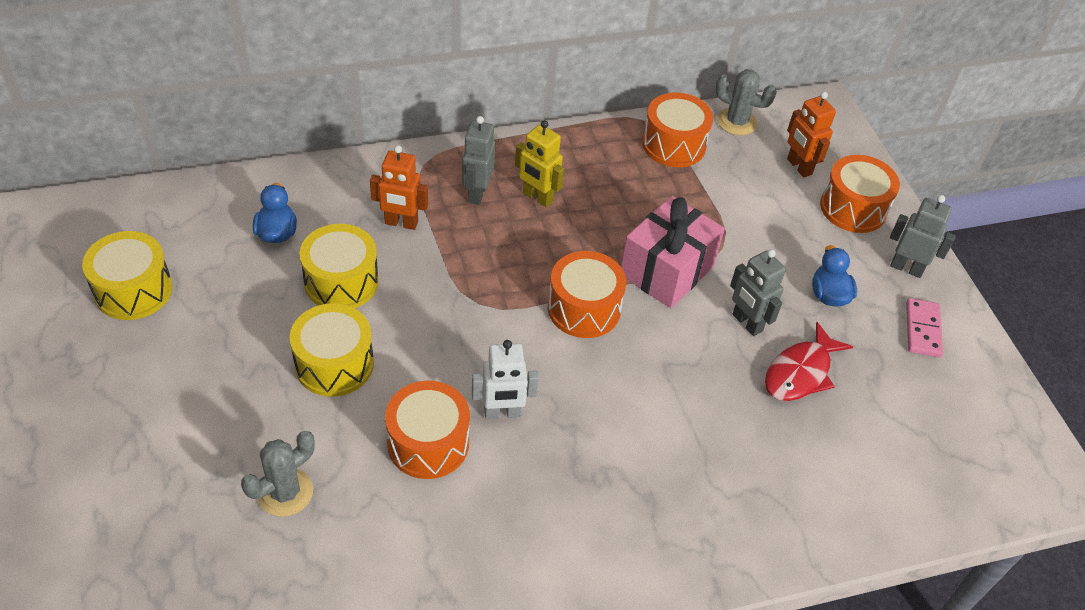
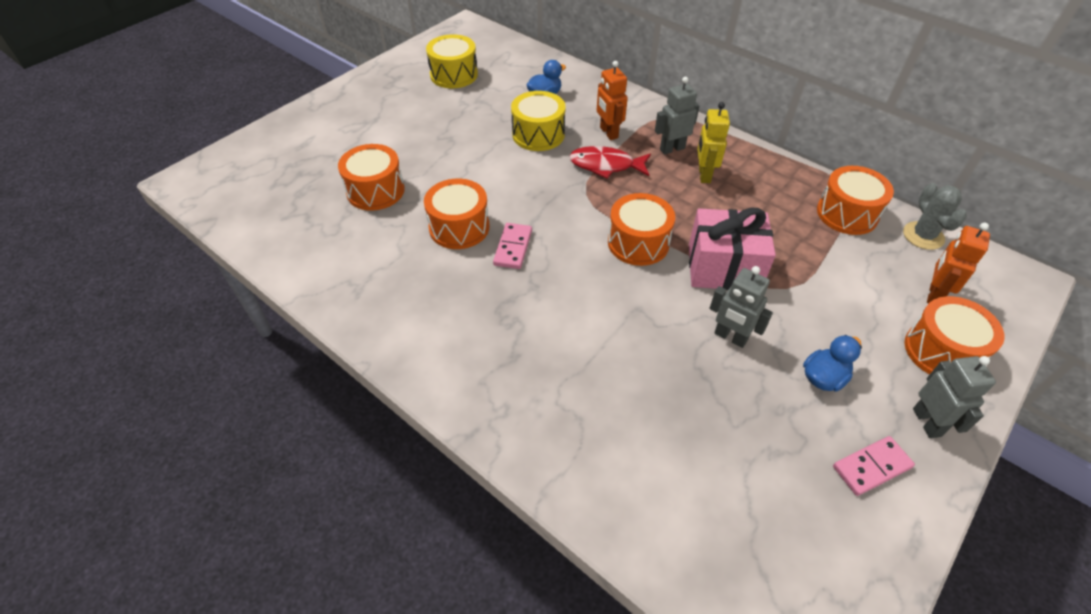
camera: 60 degrees right, 0 degrees up
(285, 492) = (375, 191): grey cactus -> orange drum
(334, 364) = (478, 162): yellow drum -> none
(502, 413) = (513, 247): white robot -> pink domino
(746, 323) = (730, 337): grey robot -> grey robot turned 75 degrees counterclockwise
(800, 372) = (721, 395): red fish -> red fish (606, 165)

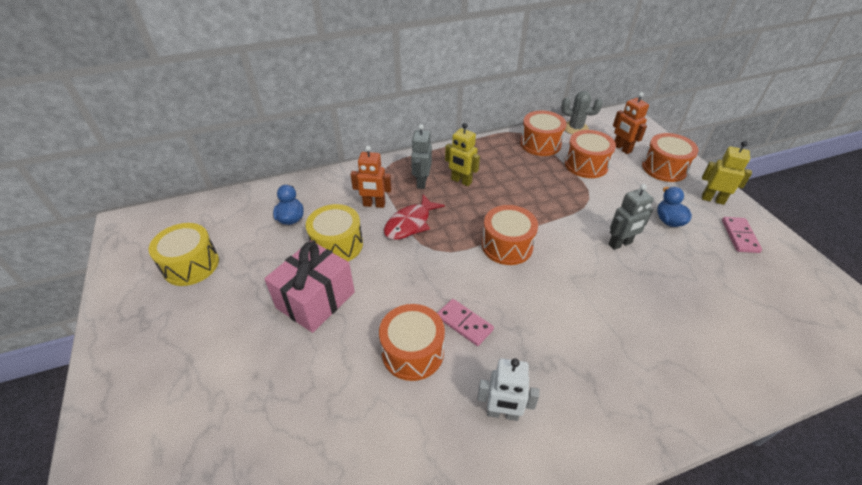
camera: 60 degrees left, 5 degrees down
(375, 191) = (306, 404): orange drum -> orange drum (586, 164)
(435, 305) = (502, 413): none -> white robot
(723, 268) = (556, 216): pink gift -> pink gift (315, 300)
(927, 422) = (712, 199): grey robot -> yellow robot

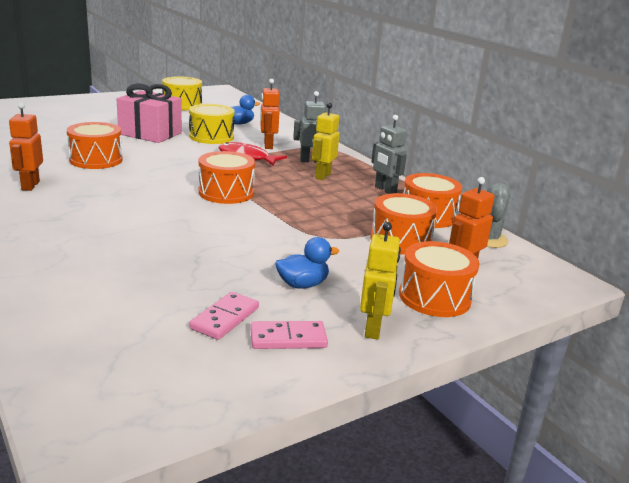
camera: 75 degrees right, 20 degrees down
(464, 323) = (124, 175): pink domino -> pink domino (225, 318)
(502, 413) = (30, 186): white robot -> orange robot
(620, 244) = (244, 248): grey robot -> grey robot (385, 190)

